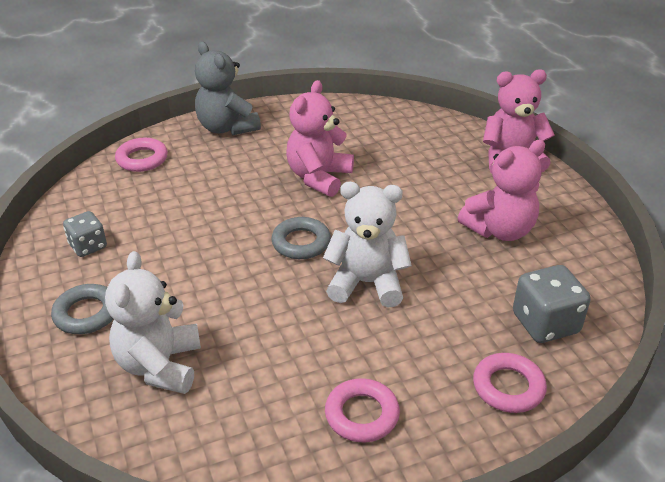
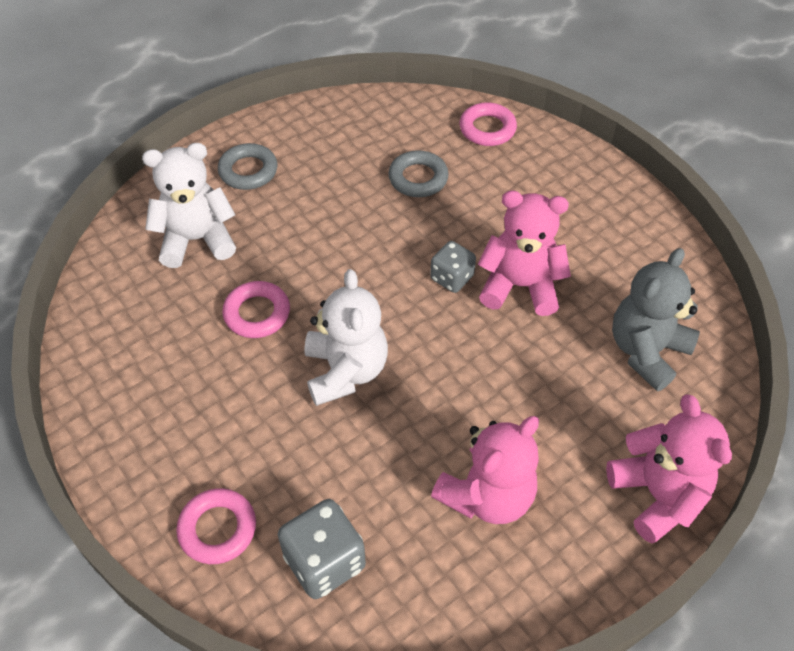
camera: 75 degrees right, 15 degrees up
(88, 246) = (336, 140): grey dice -> grey dice (452, 278)
(227, 128) = (581, 177): grey teddy bear -> grey teddy bear (646, 351)
(301, 243) = (394, 298): grey ring -> grey ring (418, 178)
(362, 414) = (162, 403): pink ring -> pink ring (257, 313)
(500, 230) = (487, 495): pink teddy bear -> pink teddy bear turned 90 degrees counterclockwise

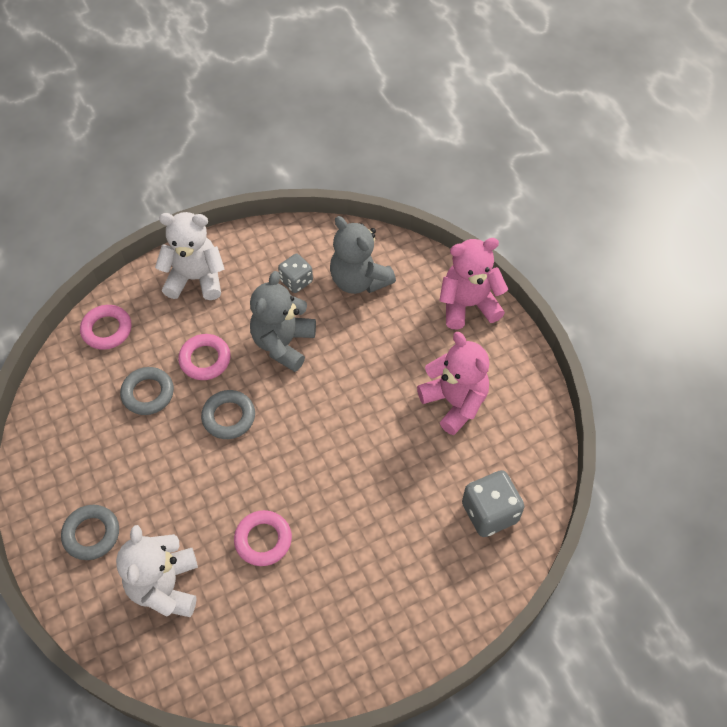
camera: 80 degrees left, 5 degrees up
(217, 529) = (456, 584): pink ring -> pink ring (205, 359)
(345, 371) = (335, 478): white teddy bear -> white teddy bear (195, 279)
(405, 253) = (229, 417): none -> grey ring
(452, 278) = (263, 388): grey dice -> grey dice (296, 281)
(520, 286) = (283, 343): pink teddy bear -> grey teddy bear

